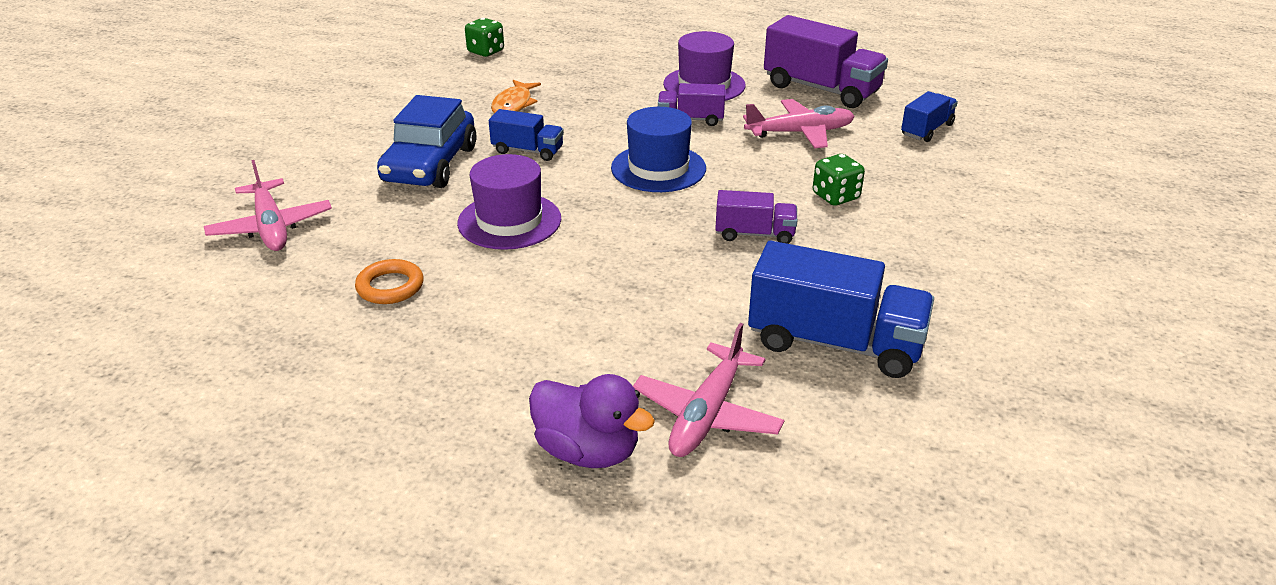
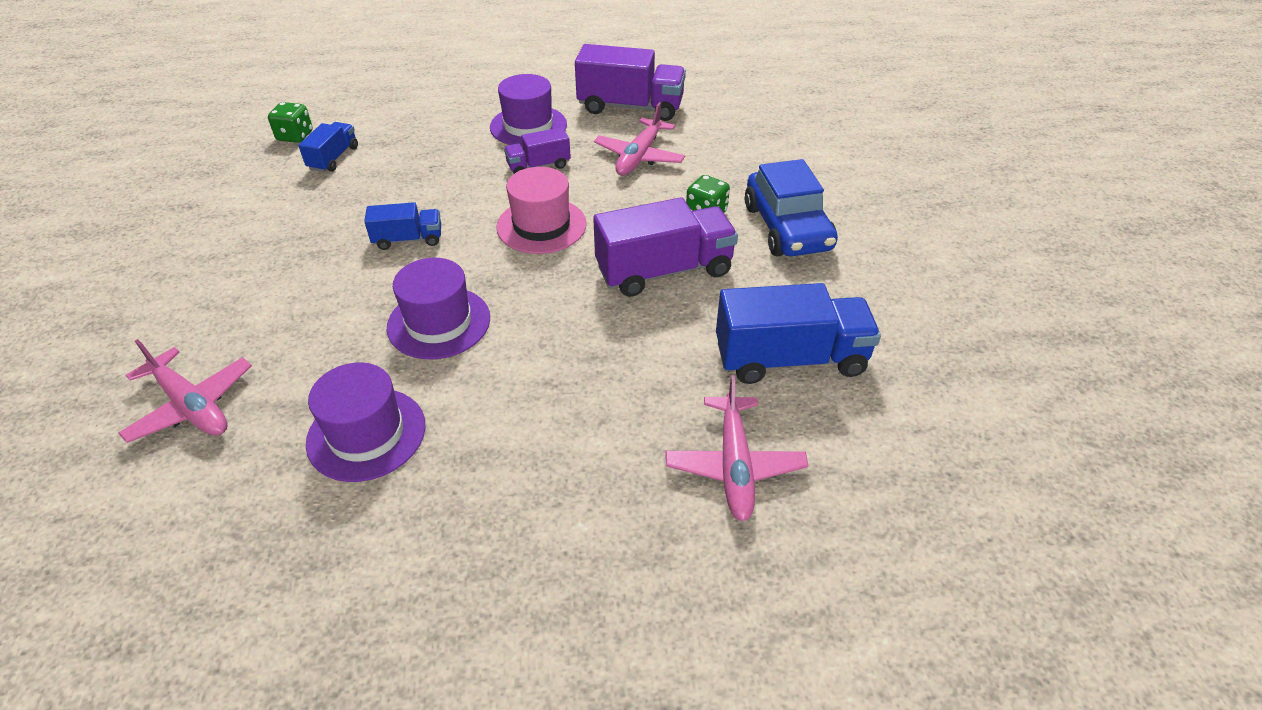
camera: 25 degrees left, 10 degrees up
(390, 287) = (366, 434): orange ring -> purple hat
(430, 165) = (319, 282): blue car -> blue car (787, 228)
(513, 104) = (362, 190): orange fish -> none
(588, 451) = (660, 542): purple duck -> none
(658, 168) = (541, 225): blue hat -> pink hat
(754, 234) = (664, 271): purple truck -> purple truck, size x1.84
(799, 133) = (639, 156): pink plane -> pink plane turned 150 degrees clockwise
(927, 130) = (737, 128): blue truck -> blue truck (333, 158)

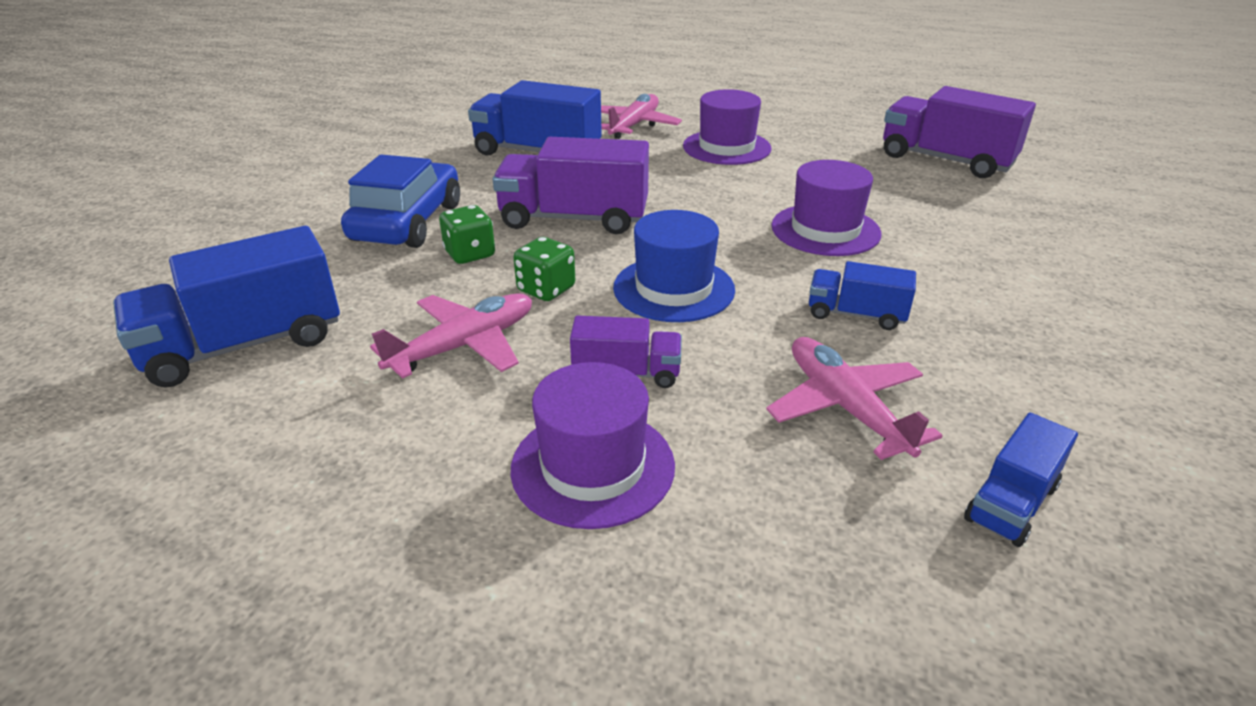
camera: 155 degrees left, 10 degrees down
(191, 405) = (1065, 225): pink plane -> pink plane (845, 407)
(295, 136) = (1136, 610): green dice -> green dice (546, 289)
(366, 434) = (894, 181): purple hat -> purple hat (726, 147)
(541, 225) = (674, 288): pink hat -> blue hat
(630, 107) = (367, 452): purple truck -> purple truck (945, 160)
(753, 127) = (244, 345): none -> blue truck

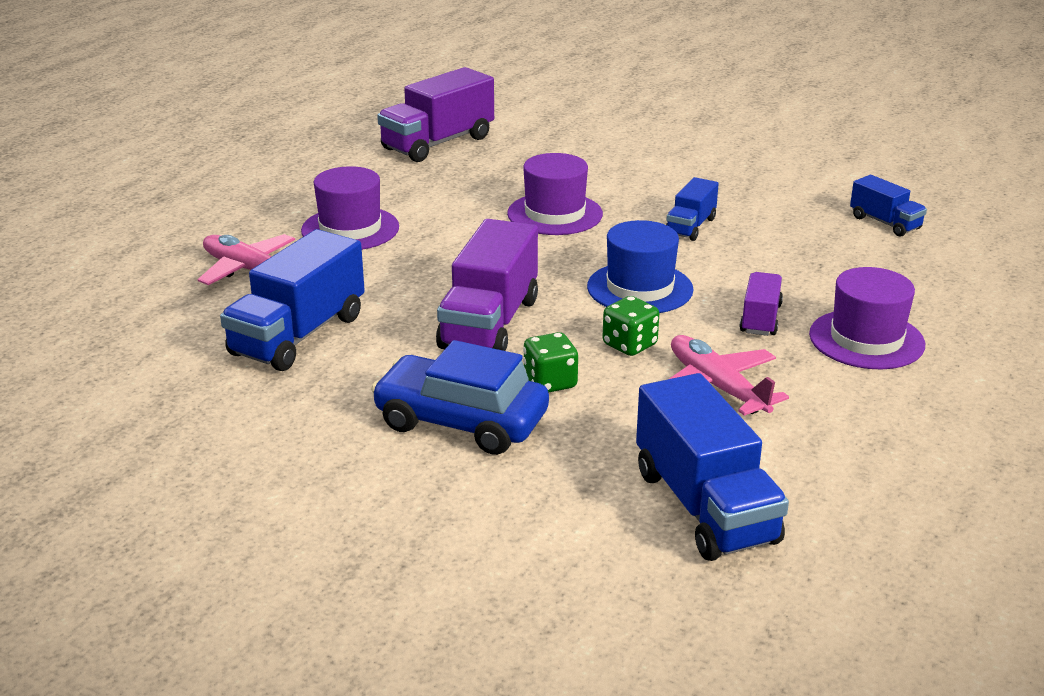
camera: 80 degrees left, 5 degrees down
(845, 407) = (801, 250): pink plane -> none

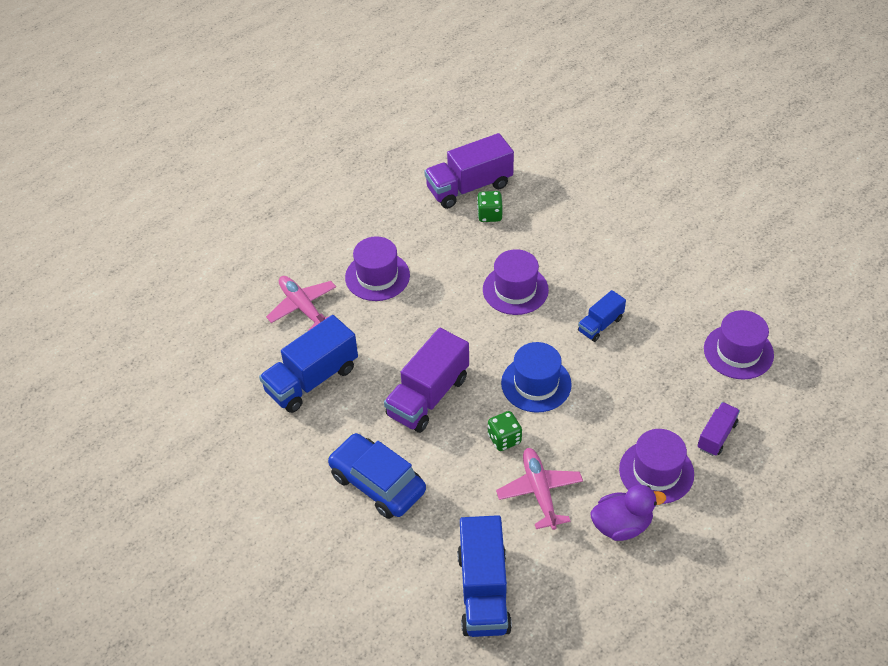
camera: 20 degrees right, 20 degrees up
(550, 383) = (441, 462): green dice -> green dice (489, 215)
(760, 319) = (598, 434): purple truck -> purple truck (716, 436)
(860, 398) = (621, 525): none -> purple duck
(885, 223) = (738, 352): blue truck -> purple hat

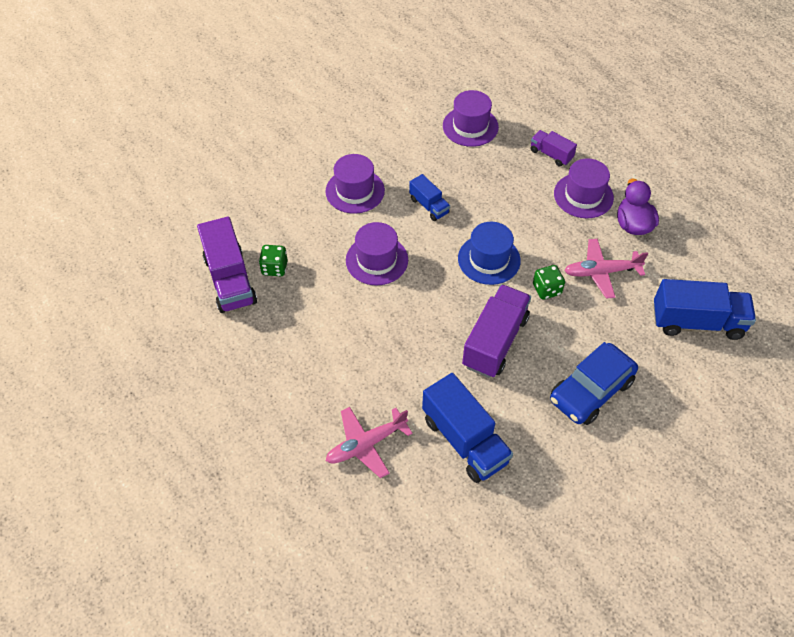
camera: 85 degrees left, 5 degrees up
(377, 276) = (336, 372): purple hat -> purple hat (355, 191)
(428, 396) = (495, 342): purple truck -> purple truck turned 105 degrees counterclockwise

